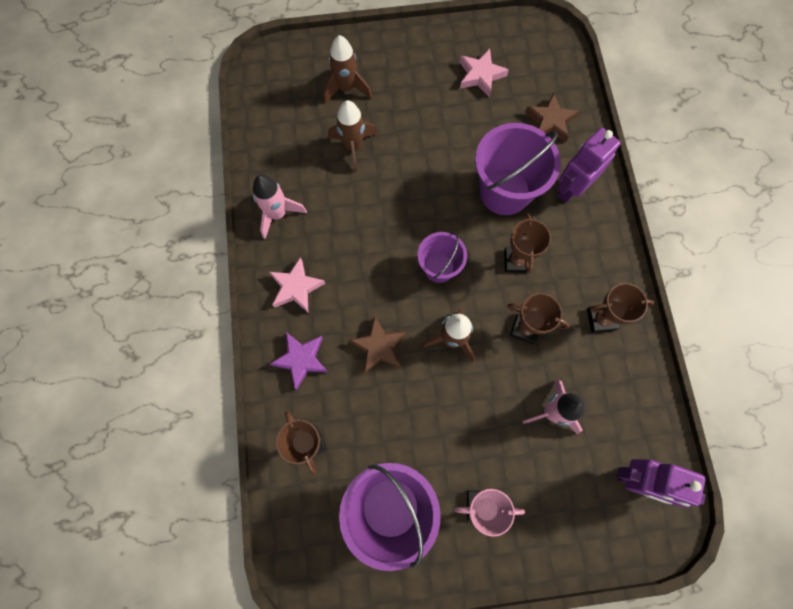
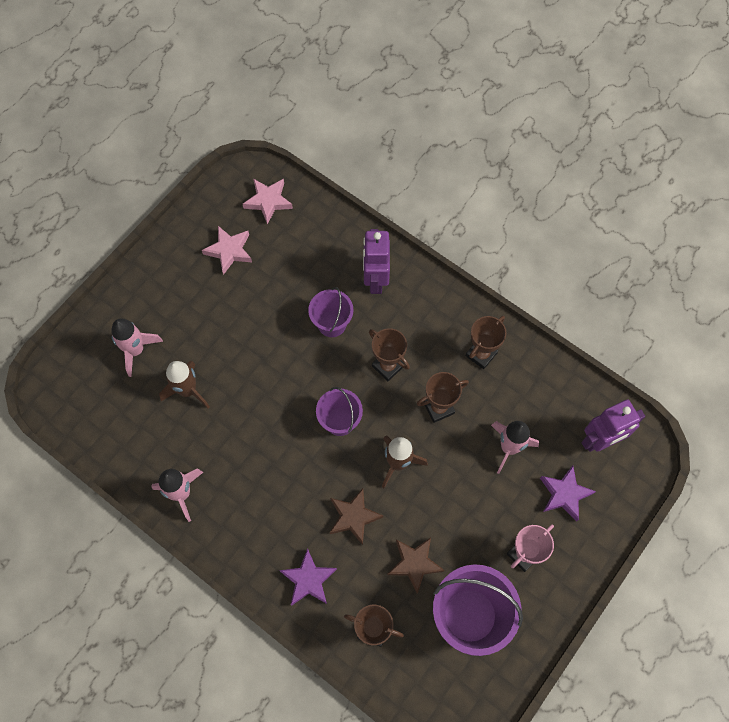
camera: 45 degrees left, 5 degrees down
(296, 287) = (252, 533): pink star -> pink star (268, 201)
(346, 88) = (136, 350): brown rocket -> pink rocket
(504, 192) = (332, 323): purple bucket -> purple bucket, size x0.59
(550, 122) = (314, 243): brown star -> brown star (414, 564)
(561, 492) = (564, 494): none -> purple star

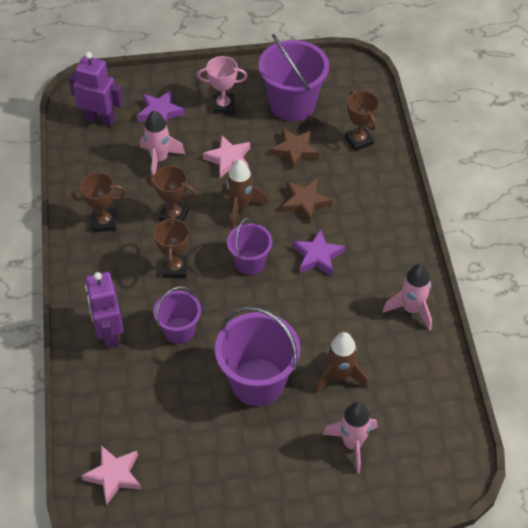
camera: 135 degrees left, 15 degrees down
(229, 251) = (193, 460): pink star -> pink star (228, 159)
(240, 336) = (257, 382): none -> purple bucket
(308, 580) = (372, 193): purple star -> purple star (317, 256)
(375, 279) = (109, 333): purple robot -> purple robot turned 120 degrees clockwise

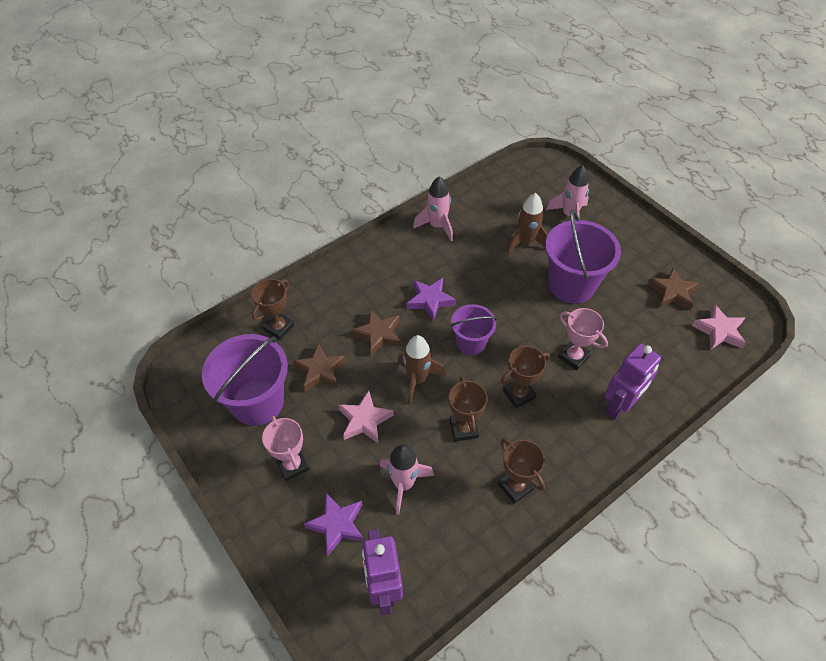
camera: 120 degrees left, 0 degrees up
(179, 330) = (573, 357): purple bucket -> pink trophy
(186, 468) = (672, 292): none -> brown star

